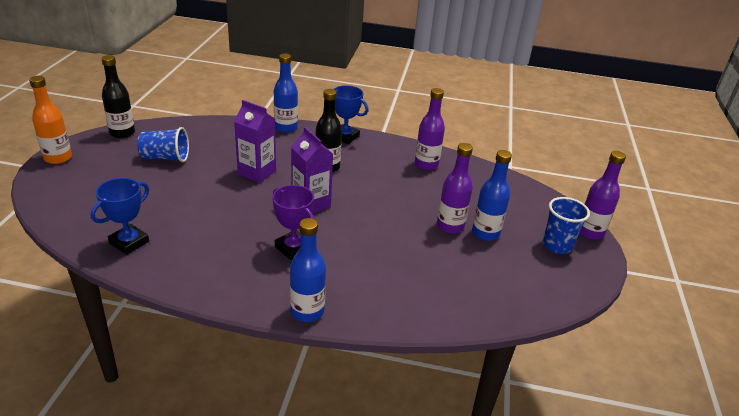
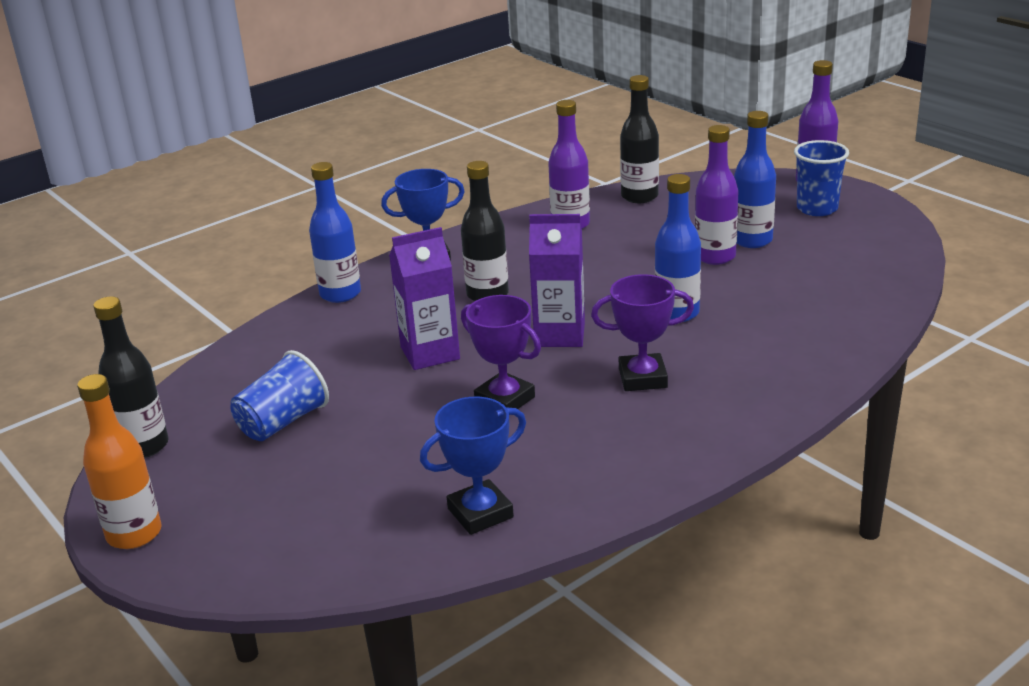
camera: 45 degrees left, 5 degrees down
(129, 242) = (480, 513): blue trophy -> blue trophy turned 75 degrees clockwise
(234, 211) = (505, 399): none -> purple trophy
(307, 311) = (779, 407): blue bottle -> blue bottle (677, 313)
(485, 175) = (639, 196): none -> black bottle

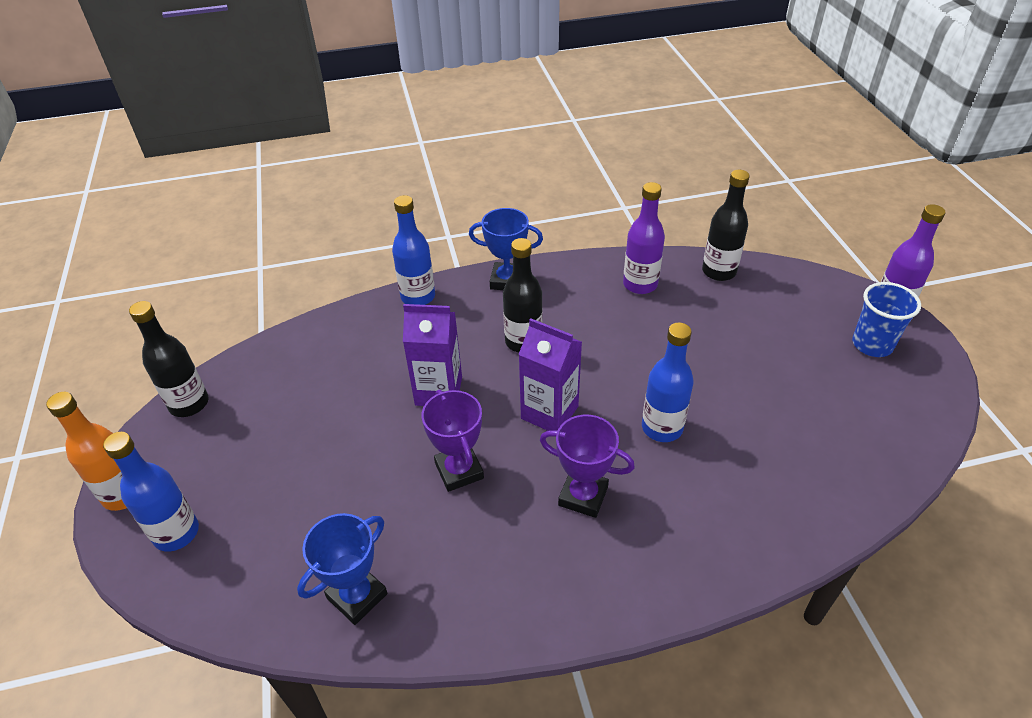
camera: 25 degrees right, 15 degrees up
(283, 422) = (290, 421): blue cup -> none
(480, 513) = (357, 596): blue trophy -> blue trophy turned 45 degrees counterclockwise
(715, 256) = (739, 370): purple bottle -> none
(752, 240) = (785, 363): blue bottle -> blue bottle (176, 533)

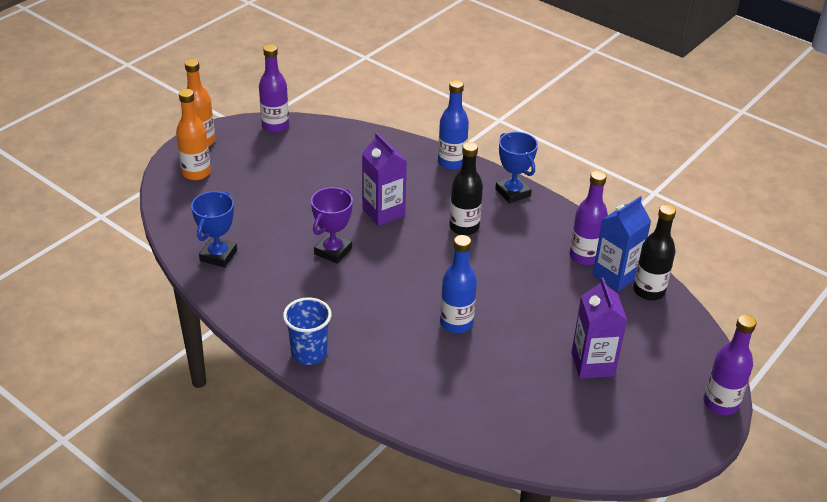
camera: 50 degrees right, 5 degrees down
(176, 533) = (196, 173): blue bottle -> orange bottle
(189, 404) = (275, 126): black bottle -> purple bottle
(357, 596) = (218, 255): blue trophy -> blue trophy turned 75 degrees counterclockwise
(549, 412) = (416, 267): purple carton -> purple carton (592, 364)
(583, 496) = (365, 311): purple trophy -> none
(682, 280) = (615, 276): none -> blue carton
(872, 345) = (662, 405): blue cup -> blue cup (309, 353)

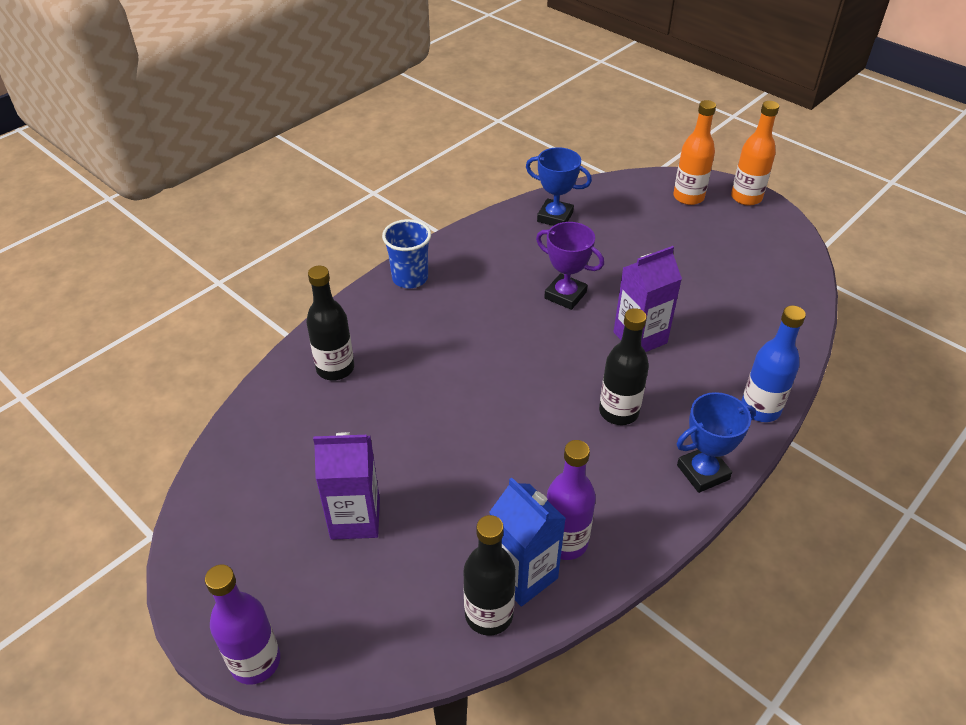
camera: 95 degrees right, 5 degrees up
(275, 126) = (794, 249): purple bottle -> none
(437, 395) = (335, 368): none -> black bottle
(456, 323) = (441, 391): blue bottle -> none

